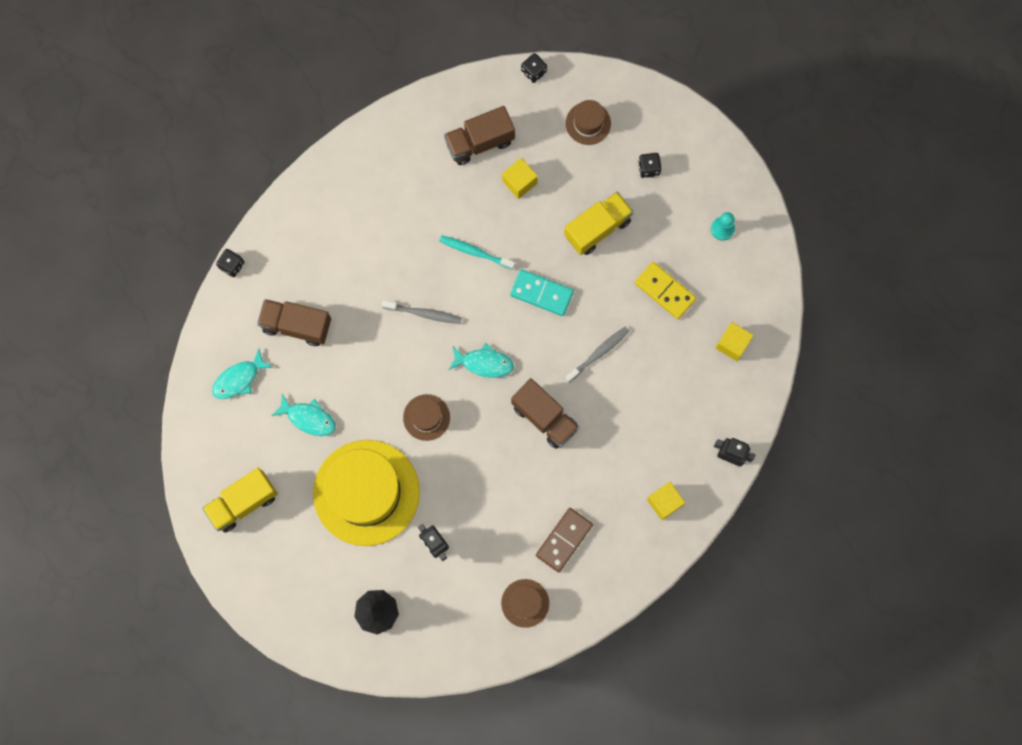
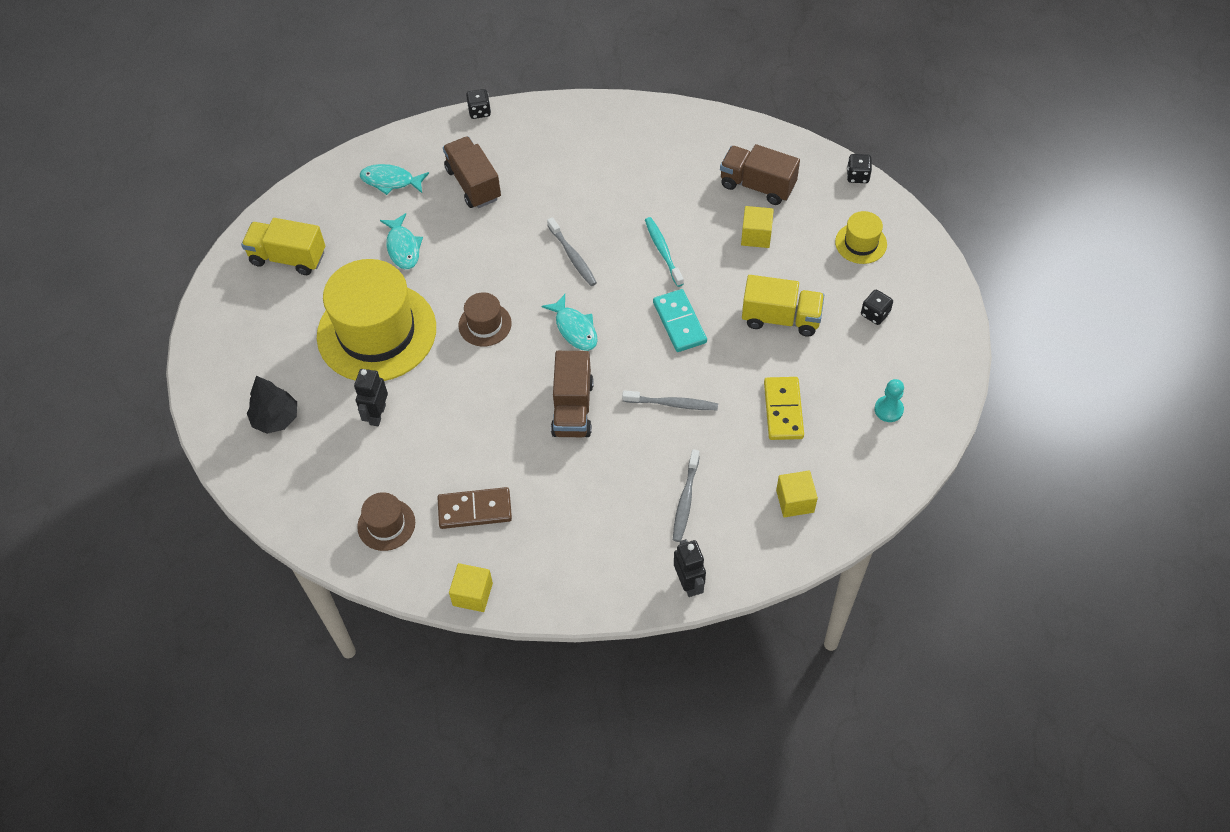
camera: 50 degrees right, 20 degrees down
(588, 123) = (861, 243): brown hat -> yellow hat
(664, 502) = (590, 563): yellow cube -> yellow cube (472, 594)
(673, 407) = (685, 500): none -> grey toothbrush

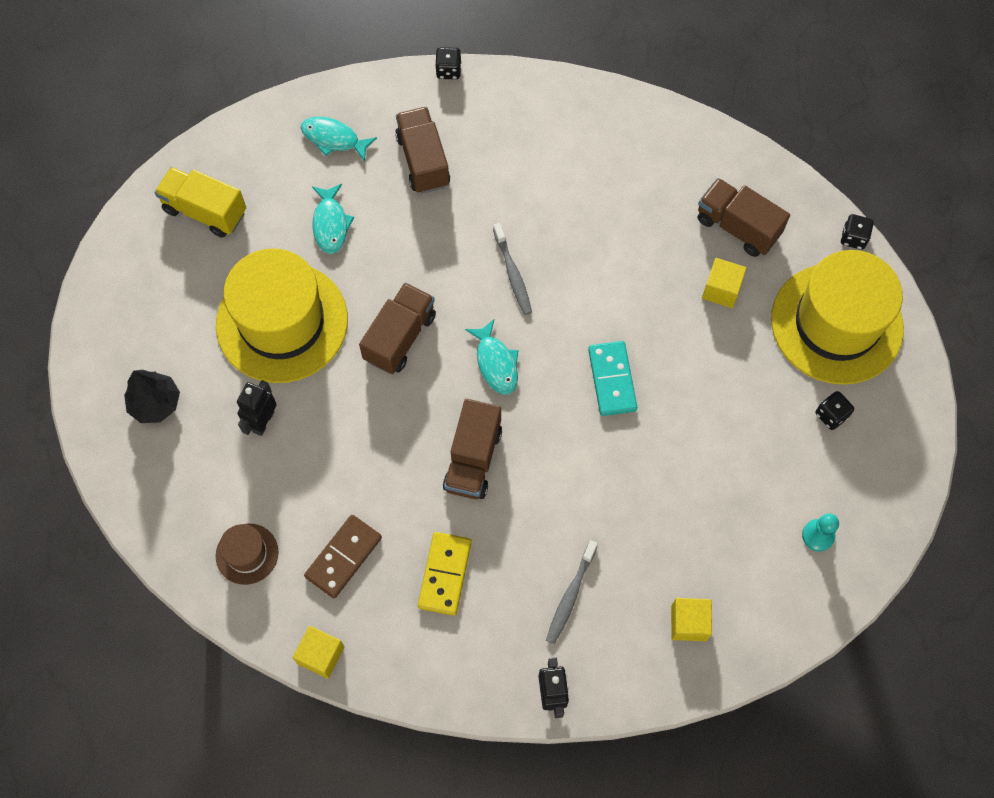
camera: 10 degrees right, 10 degrees up
(475, 509) = (343, 557): brown domino -> brown domino turned 60 degrees counterclockwise
(485, 324) = (400, 337): brown hat -> brown truck
(663, 251) = (613, 288): turquoise toothbrush -> none
(672, 404) = (582, 477): grey toothbrush -> none
(781, 318) = (725, 398): yellow truck -> none
(783, 410) = (701, 511): yellow domino -> yellow domino (444, 574)
(861, 243) = (836, 323): yellow hat -> yellow hat, size x2.25

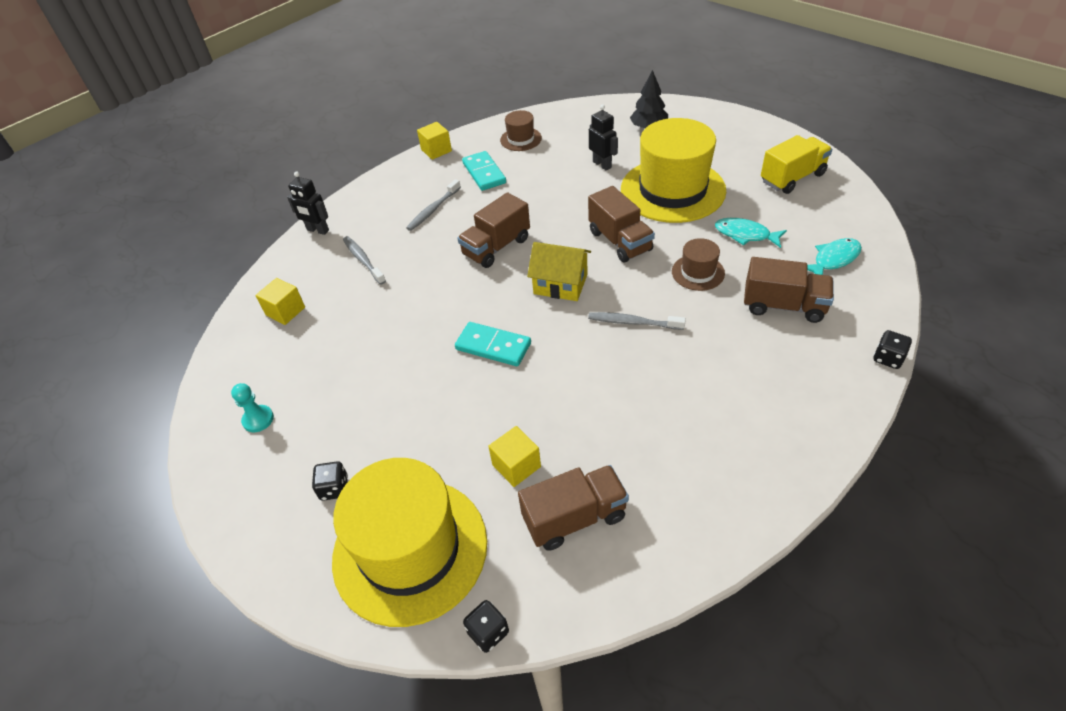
camera: 125 degrees right, 20 degrees down
(343, 557) = (484, 173): brown domino -> turquoise domino
(412, 246) = (698, 272): none -> brown hat
(444, 574) = (433, 210): yellow domino -> grey toothbrush
(473, 459) = (496, 247): brown truck -> brown truck turned 90 degrees counterclockwise
(496, 363) = (560, 284): turquoise fish -> yellow house

